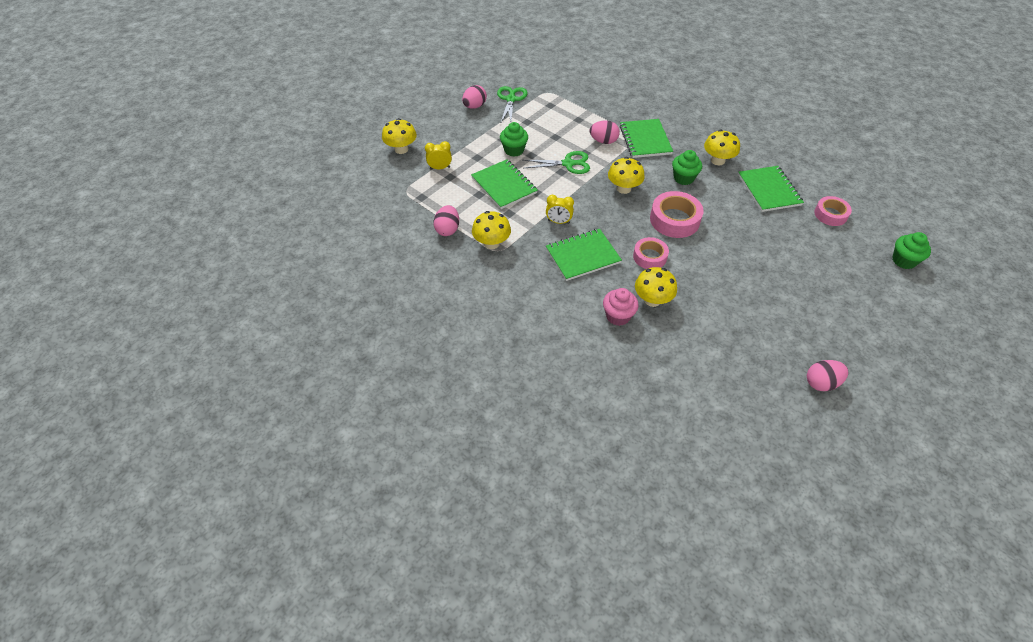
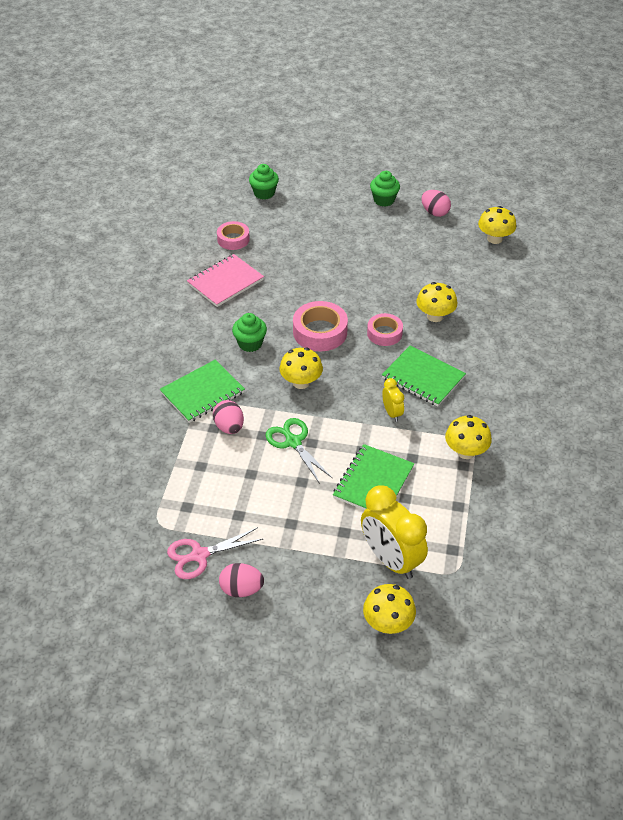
camera: 120 degrees left, 5 degrees down
(440, 168) = (391, 559): yellow clock -> yellow clock, size x2.06
(447, 229) = (479, 498): pink egg -> none
(511, 99) = (199, 555): green scissors -> pink scissors
(514, 150) = (304, 502): green cupcake -> green cupcake (384, 200)
(618, 316) = (472, 330): pink cupcake -> none
(717, 160) = (201, 327): yellow mushroom -> yellow mushroom (494, 239)
(769, 190) = (225, 282): green notebook -> pink notebook

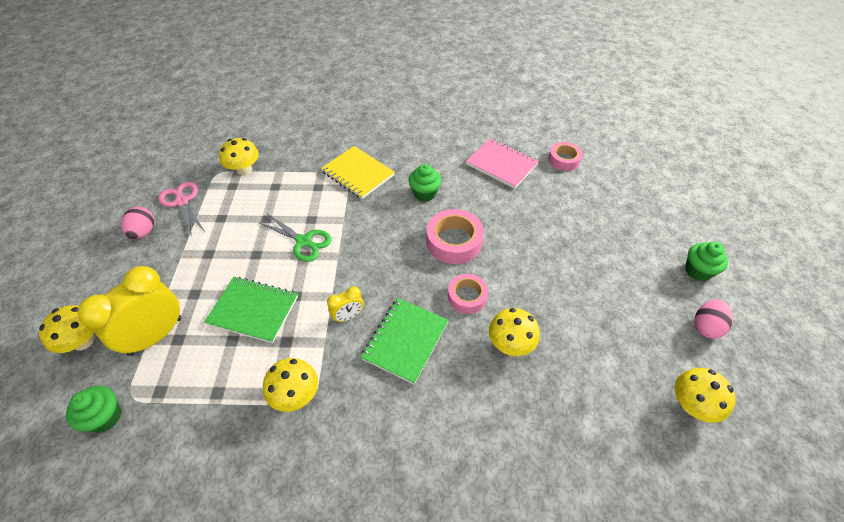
camera: 80 degrees right, 5 degrees up
(202, 393) = (358, 173): green notebook -> yellow notebook
(229, 427) = (319, 196): pink egg -> none
(264, 193) = (646, 170): green cupcake -> green cupcake (105, 417)
(293, 442) = (304, 241): green scissors -> green scissors turned 75 degrees clockwise
(301, 382) = (381, 237): yellow mushroom -> yellow mushroom (244, 170)

